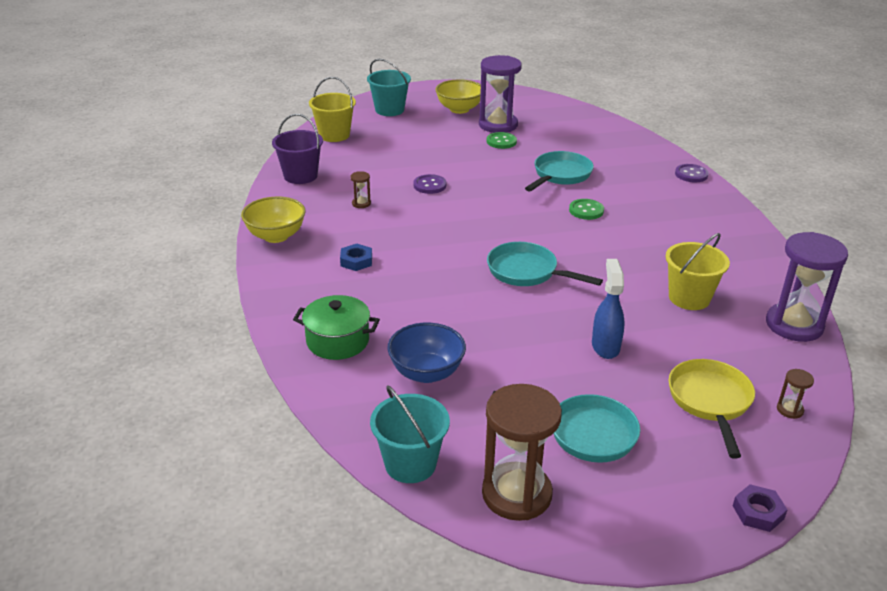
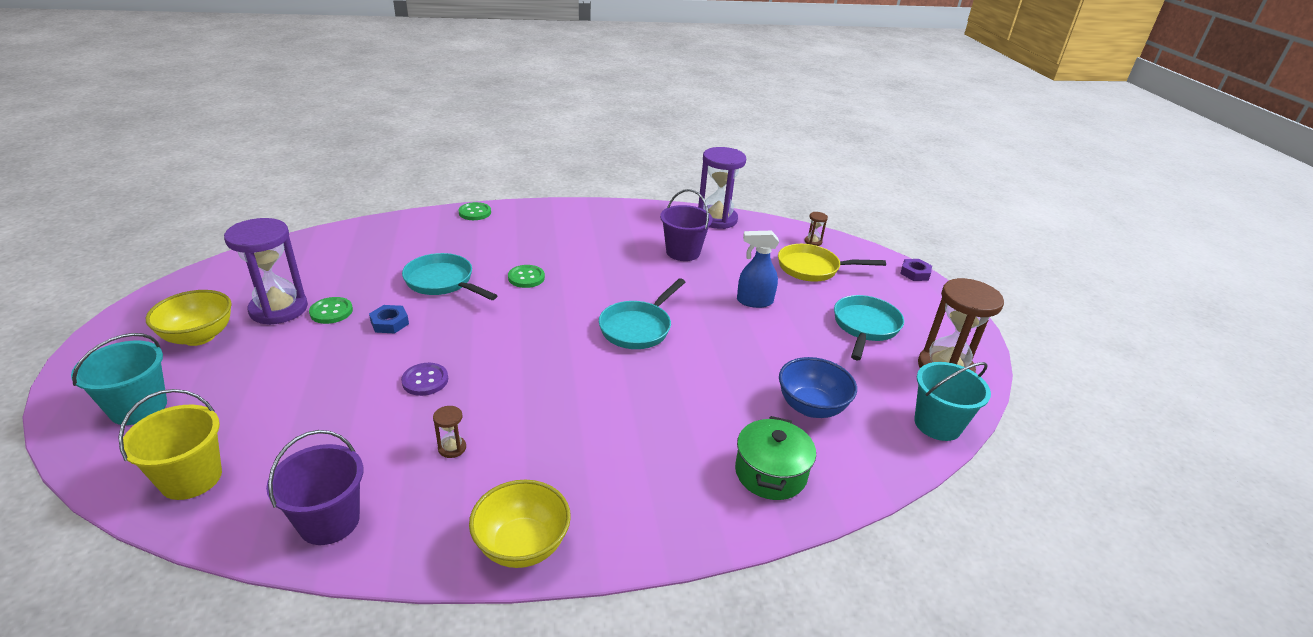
camera: 90 degrees left, 0 degrees up
(356, 261) = (603, 455): blue nut -> blue nut (390, 323)
(689, 298) = (683, 252): yellow bucket -> purple bucket
(691, 174) = (475, 212): purple button -> green button

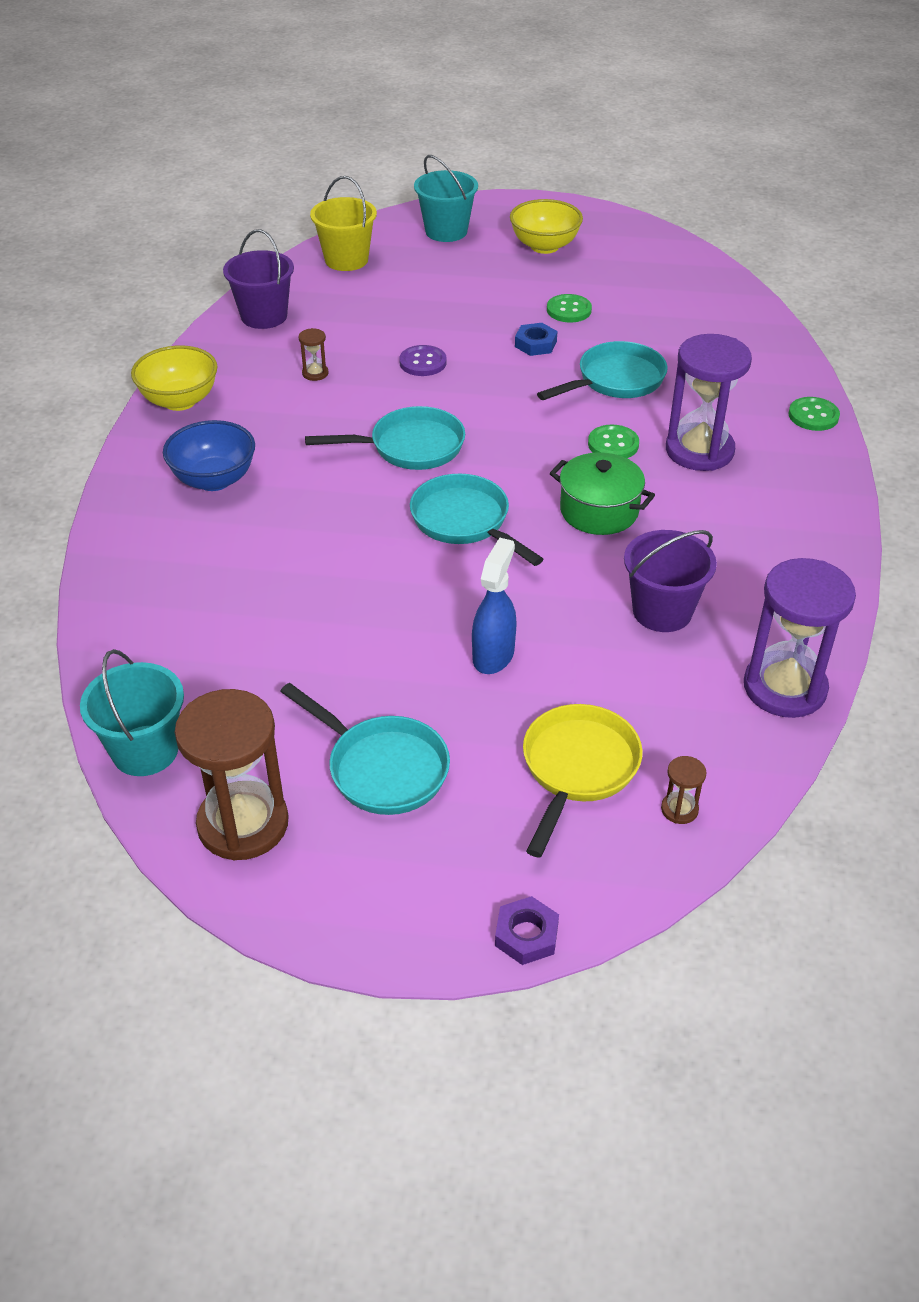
camera: 110 degrees right, 10 degrees up
(279, 309) = (582, 281): purple hourglass -> purple hourglass (699, 450)
(557, 366) = (410, 447): none -> turquoise pan
(770, 473) = (163, 566): green pot -> green pot (599, 511)
(811, 407) = (241, 635): blue bowl -> blue bowl (214, 479)

